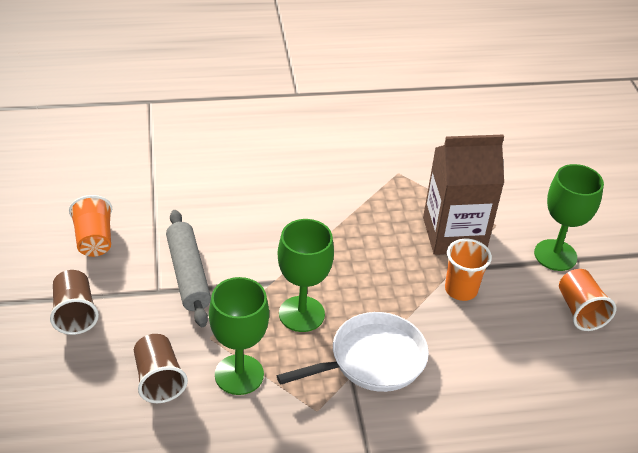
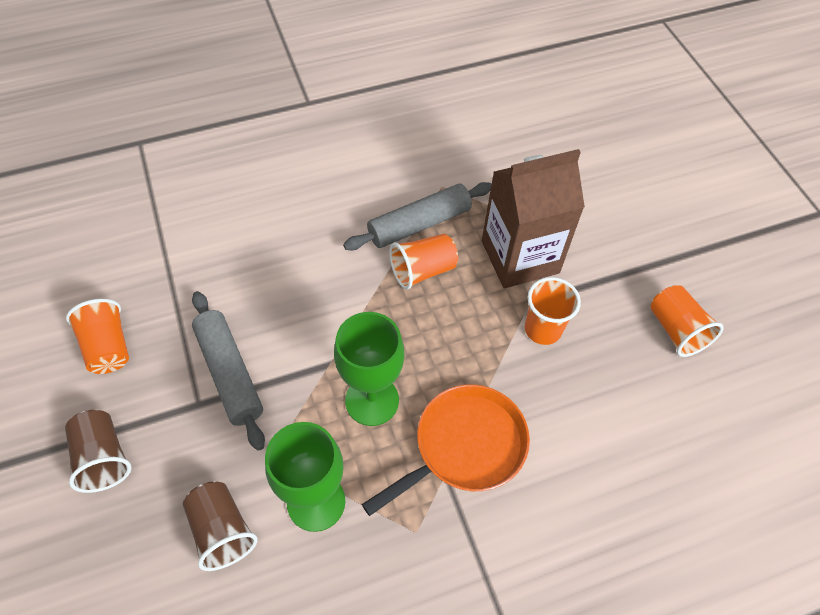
camera: 10 degrees left, 15 degrees up
(366, 230) = (422, 271): none -> orange cup
(372, 197) = (419, 224): none -> grey rolling pin
(372, 360) = (464, 447): white pan -> orange pan
(555, 255) = (634, 262): green goblet -> none

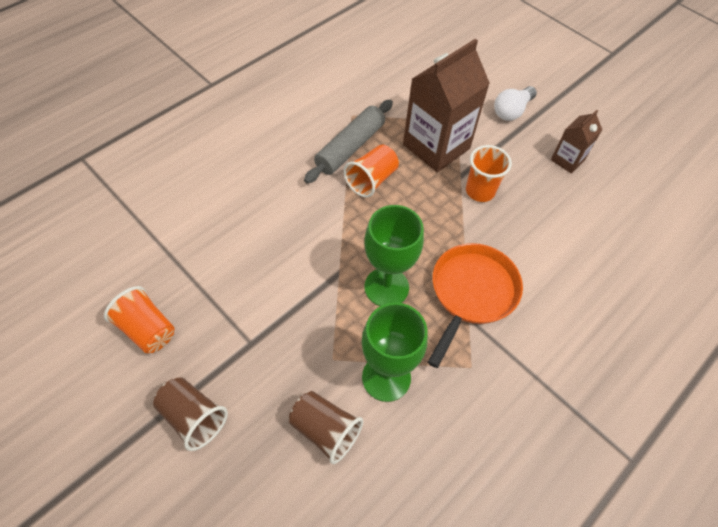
camera: 25 degrees left, 0 degrees up
(230, 373) = (264, 310): grey rolling pin -> none
(638, 244) = (511, 111): none -> white light bulb
(676, 330) = (567, 160): orange cup -> brown carton

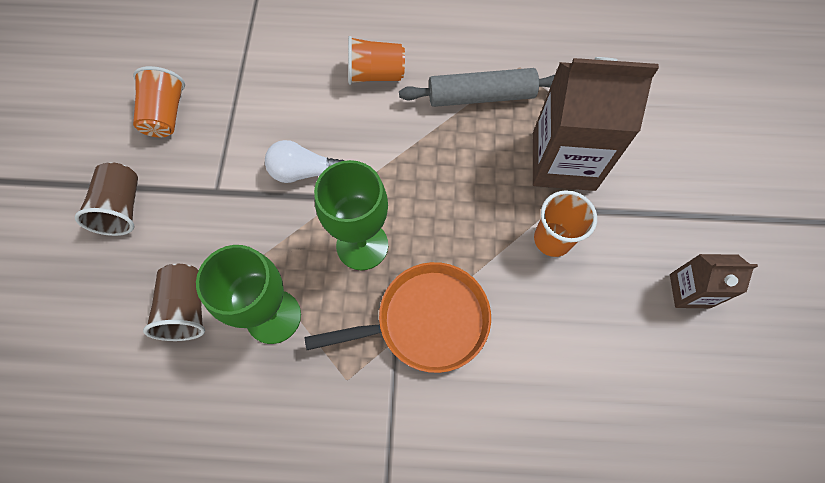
camera: 50 degrees right, 10 degrees up
(371, 180) = (463, 142): orange cup -> orange cup (375, 74)
(511, 111) = (692, 190): white light bulb -> white light bulb (304, 172)

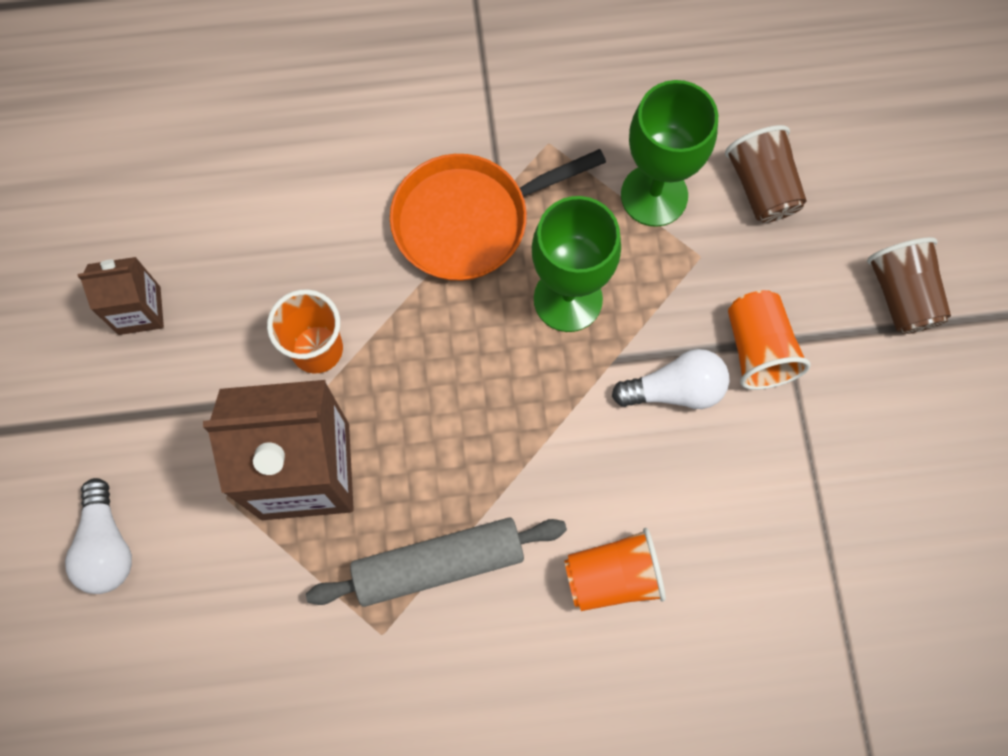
camera: 170 degrees right, 5 degrees up
(166, 115) = (909, 446): orange cup -> orange cup (758, 349)
(694, 137) = (107, 546): none -> white light bulb

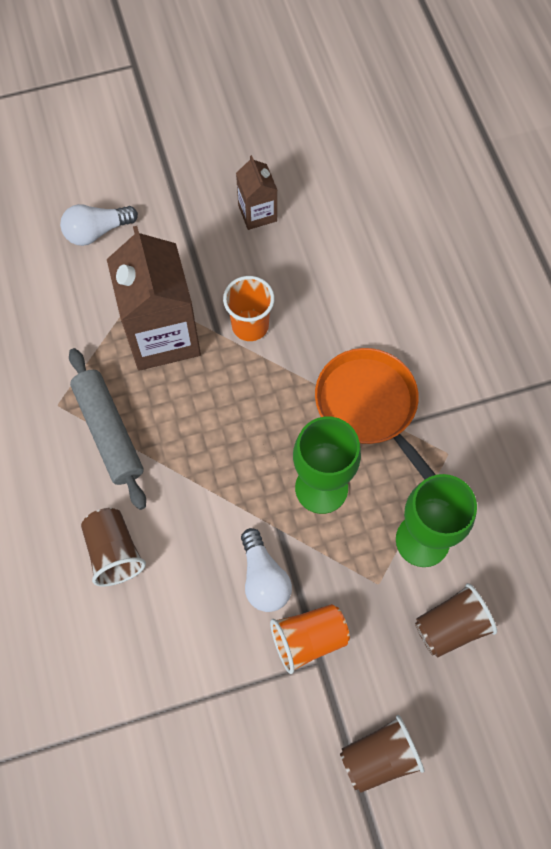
camera: 80 degrees right, 5 degrees down
(612, 576) = (114, 552): orange cup -> brown cup

